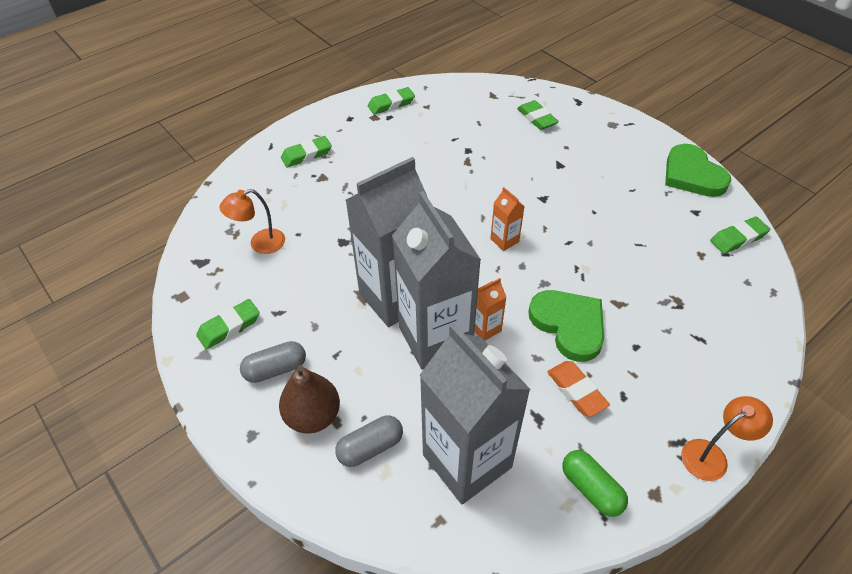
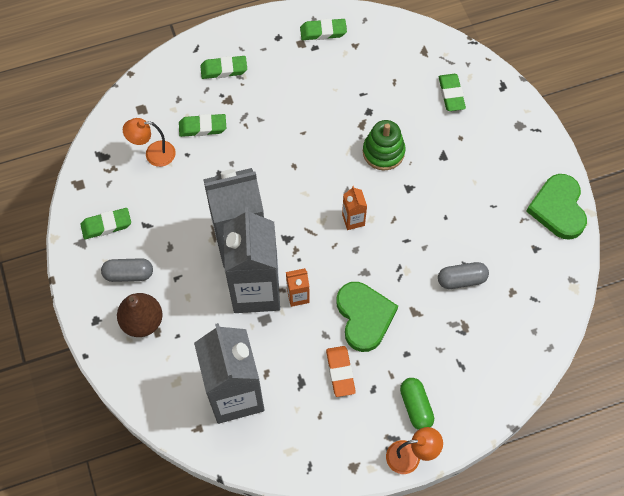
camera: 20 degrees right, 15 degrees up
(370, 447) = (173, 360): grey capsule -> grey capsule (461, 279)
(501, 177) = (383, 152): none -> green stacking toy
(591, 488) = (311, 446): green capsule -> green capsule (416, 406)
(738, 238) = (555, 288): green eraser -> green eraser (202, 127)

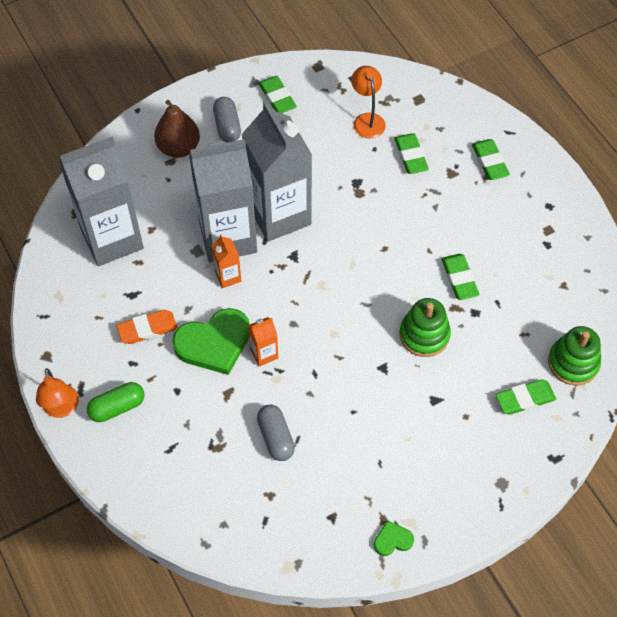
camera: 80 degrees right, 5 degrees down
(323, 32) = (571, 249): green eraser -> green eraser (459, 279)
(353, 220) = (329, 316): orange carton -> orange carton (264, 354)
(425, 55) = (573, 363): none -> green stacking toy
(558, 208) = (392, 540): green heart -> green heart, size x0.47

